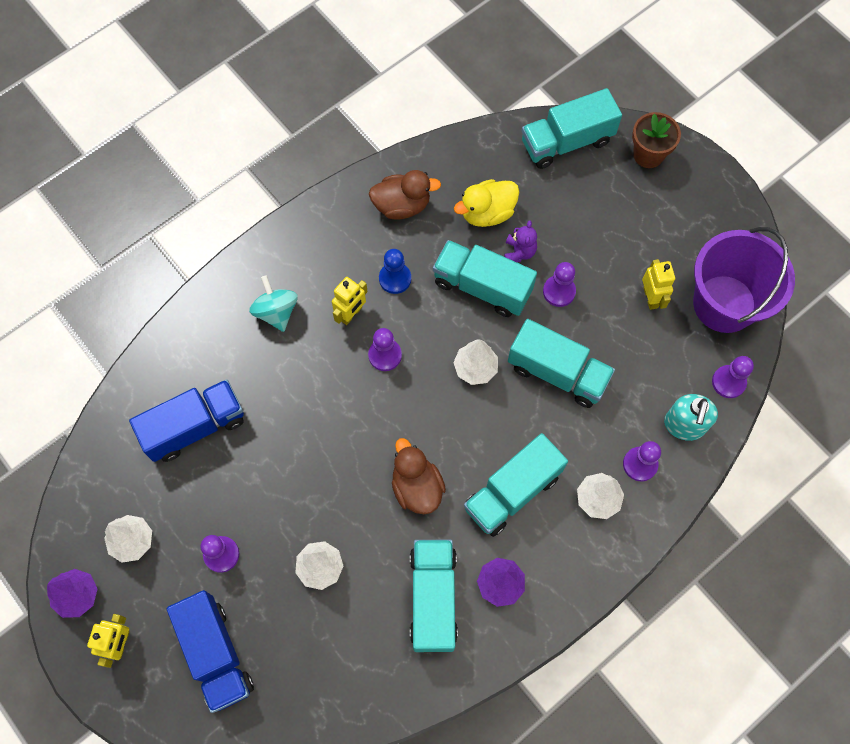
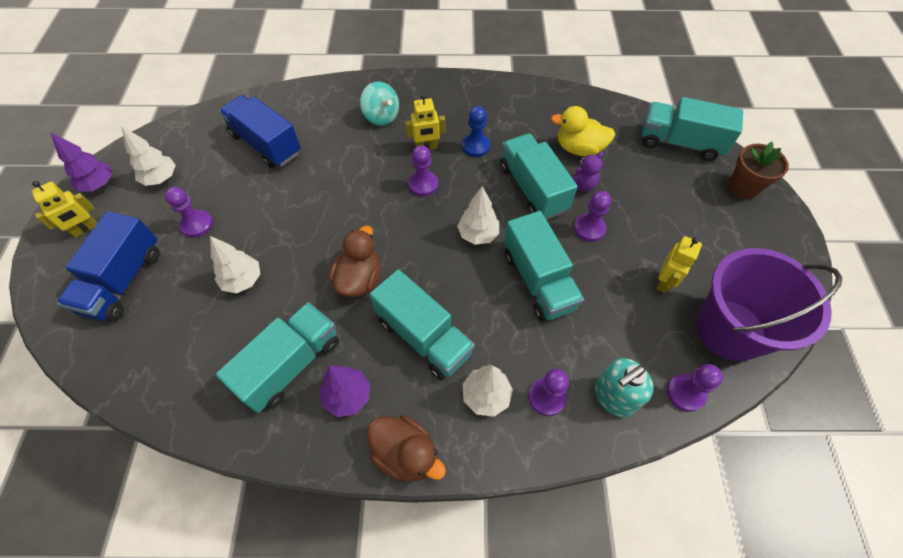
camera: 40 degrees right, 10 degrees down
(195, 427) = (266, 144): blue truck -> blue truck turned 150 degrees counterclockwise
(276, 312) = (381, 117): turquoise spinning top -> turquoise spinning top turned 120 degrees clockwise
(402, 205) = (522, 110): brown duck -> brown duck (406, 453)
(512, 492) = (423, 336): turquoise truck -> turquoise truck turned 135 degrees counterclockwise

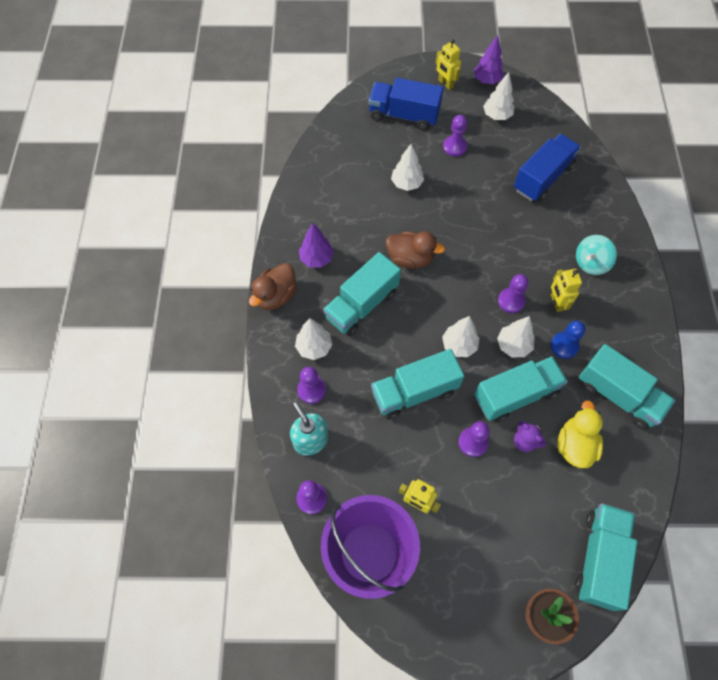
camera: 90 degrees right, 5 degrees up
(290, 364) = (340, 222): turquoise truck -> turquoise truck (618, 395)
(477, 186) = (513, 345): none -> white tree

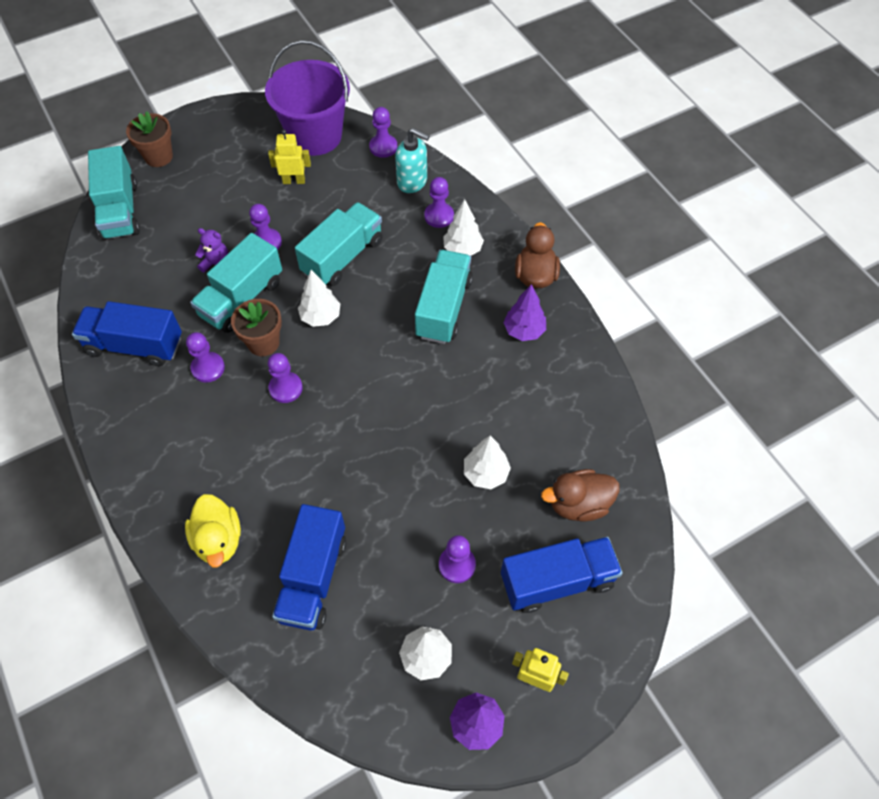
camera: 150 degrees right, 5 degrees down
(410, 258) = (423, 381): brown duck -> brown duck (578, 504)
(513, 345) = (263, 343): white tree -> brown flower pot
(556, 302) = (232, 411): yellow robot -> none
(564, 346) = (208, 368): blue pawn -> purple pawn
(574, 445) = (167, 282): yellow duck -> yellow duck (218, 540)
(590, 263) = (207, 481): turquoise spinning top -> none
(618, 395) = (135, 345): turquoise truck -> blue truck

